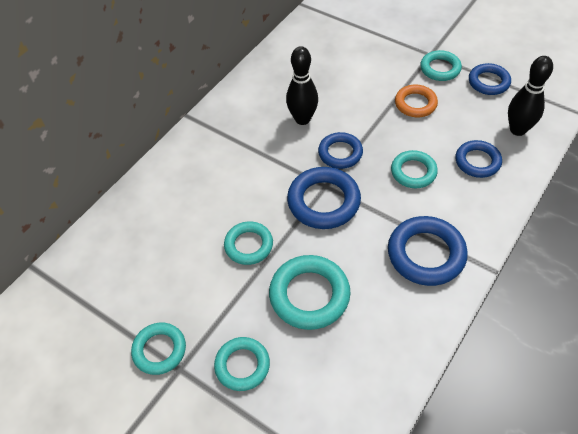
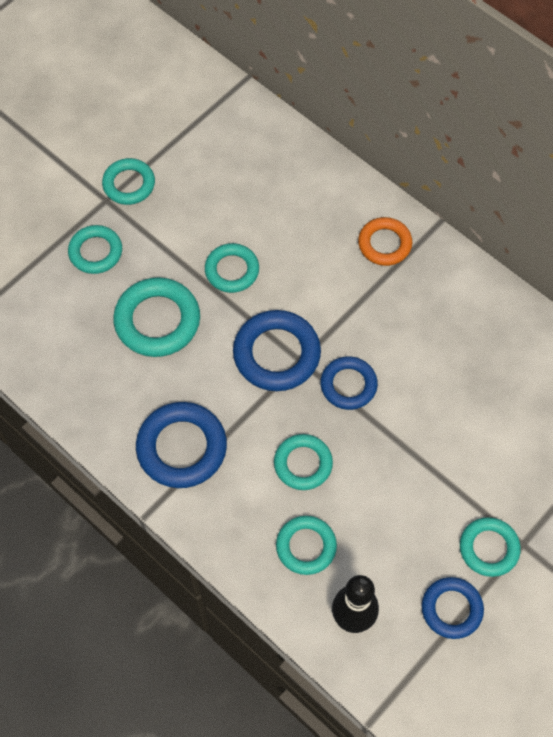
camera: 95 degrees right, 10 degrees up
(302, 119) = (414, 351): black bowling pin -> none
(415, 104) = (422, 496): orange ring -> orange ring (384, 244)
(477, 161) = (306, 546): blue ring -> turquoise ring

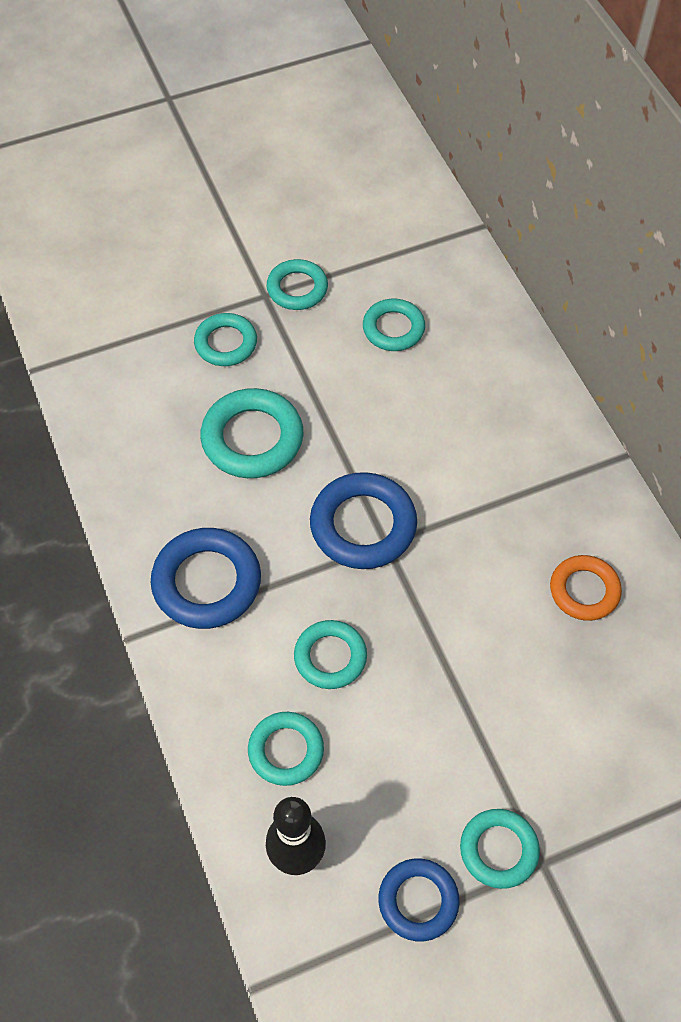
camera: 25 degrees right, 5 degrees down
(232, 270) = (360, 418): turquoise ring -> turquoise ring (393, 328)
(348, 385) = (426, 592): blue ring -> none
(384, 244) = (546, 455): orange ring -> orange ring (584, 590)

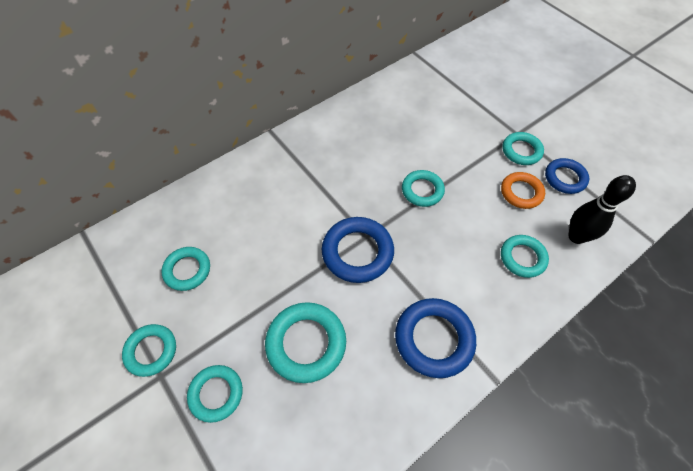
camera: 105 degrees left, 0 degrees up
(330, 657) = (454, 249): turquoise ring -> turquoise ring (422, 190)
(584, 590) = (364, 137): orange ring -> orange ring (521, 192)

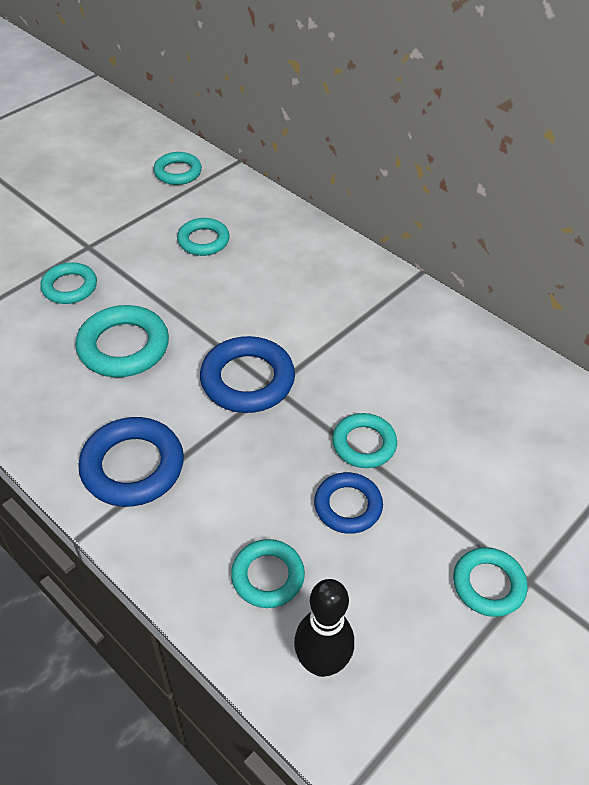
camera: 80 degrees right, 10 degrees down
(151, 351) = (113, 235): turquoise ring -> turquoise ring (178, 172)
(521, 192) = (394, 580): orange ring -> none
(565, 178) = (446, 655): blue ring -> blue ring (348, 506)

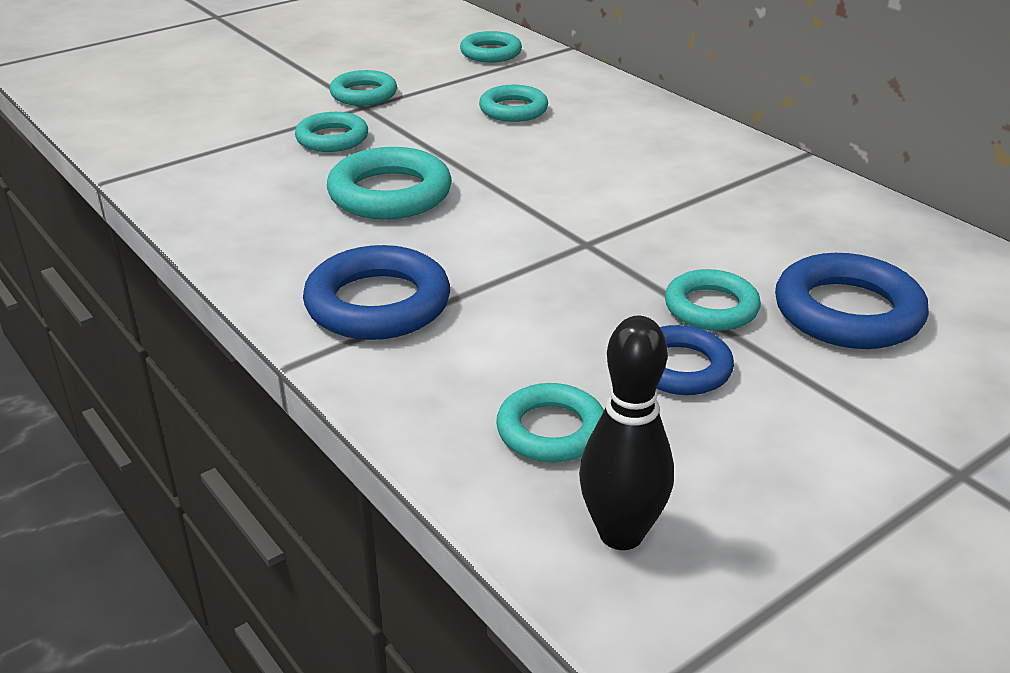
camera: 10 degrees right, 15 degrees down
(247, 380) = (552, 234): blue ring -> blue ring (847, 312)
(488, 584) = (895, 472): turquoise ring -> turquoise ring (363, 94)

